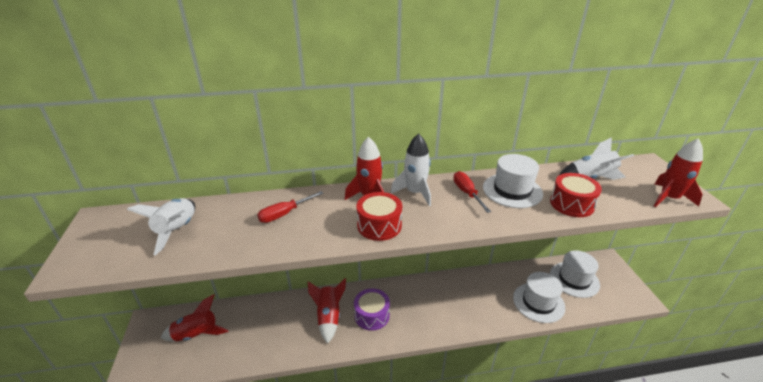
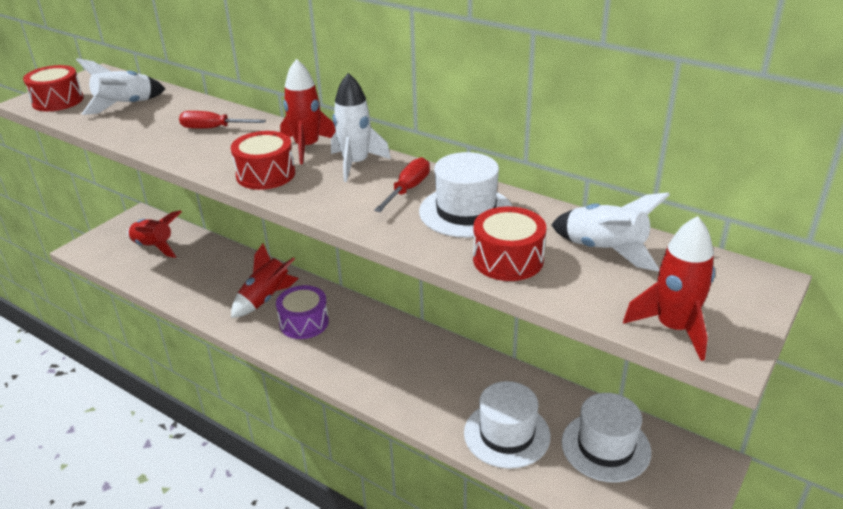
camera: 45 degrees right, 0 degrees up
(98, 256) = (58, 101): none -> red drum

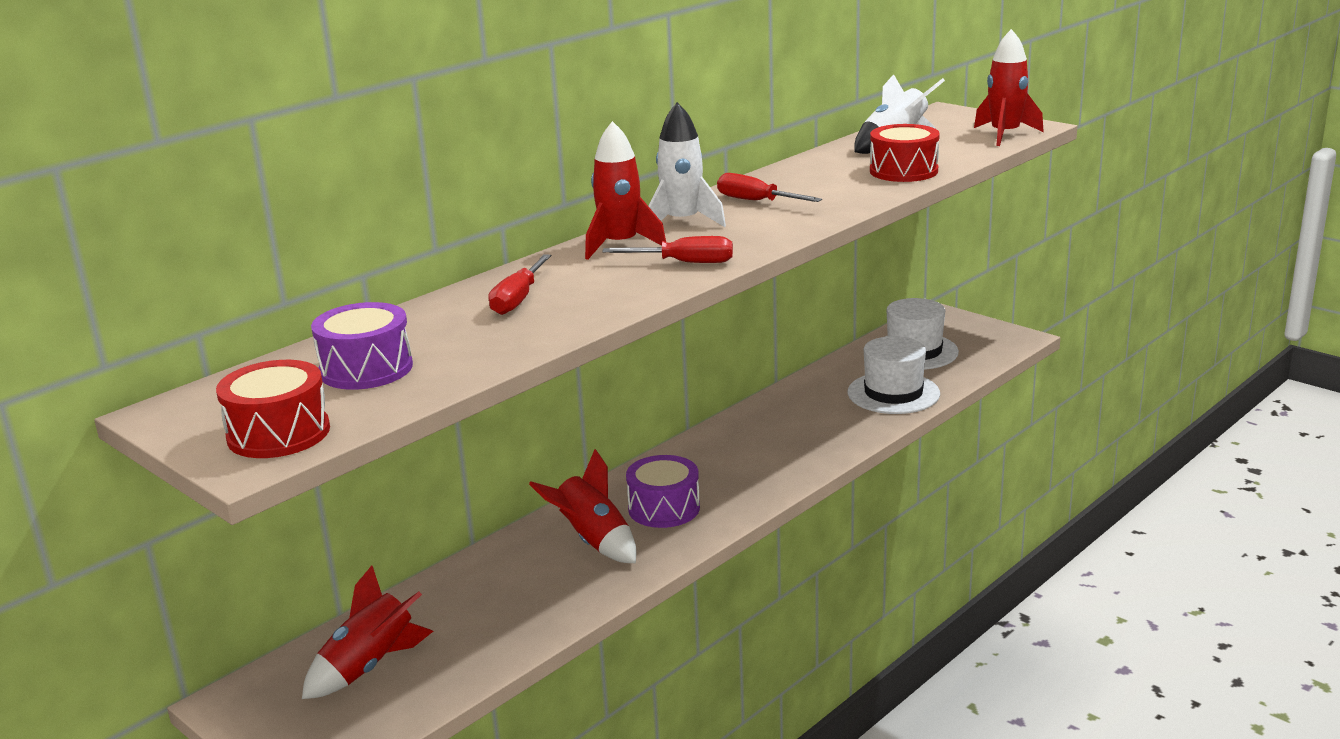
camera: 80 degrees left, 10 degrees down
(126, 106) = (366, 369): white rocket -> purple drum
(266, 174) = (686, 263): red drum -> red screwdriver
(466, 211) = (812, 181): white hat -> none

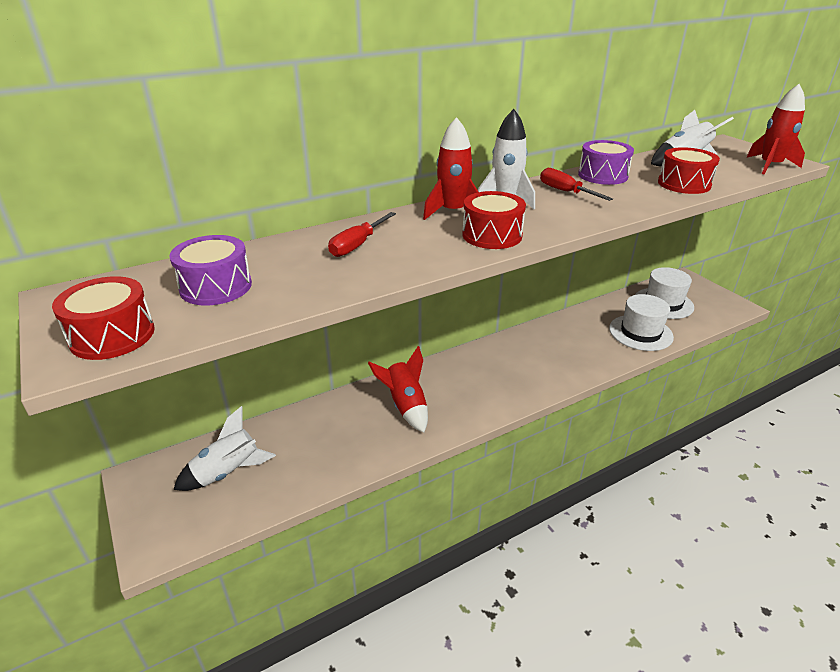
camera: 15 degrees right, 10 degrees up
(369, 666) = (227, 472): red rocket -> white rocket
(664, 508) = (460, 390): purple drum -> purple drum (603, 175)
(686, 263) = (492, 235): red screwdriver -> red drum

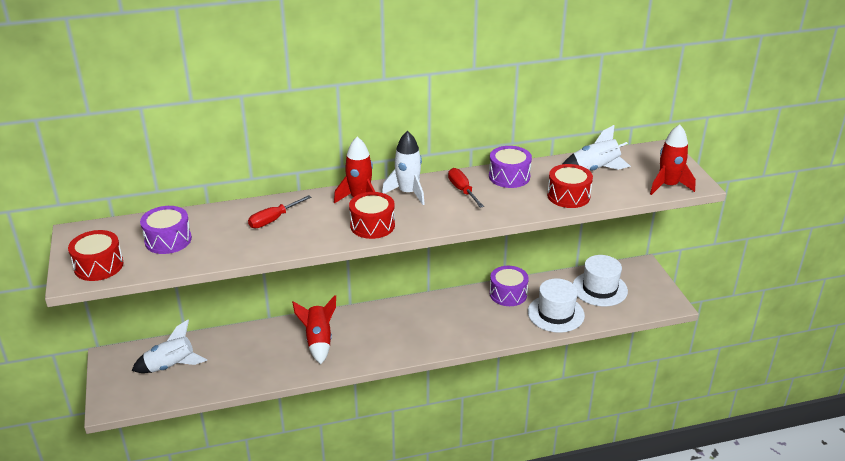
camera: 15 degrees right, 0 degrees up
(580, 322) = (508, 294): none -> purple drum

